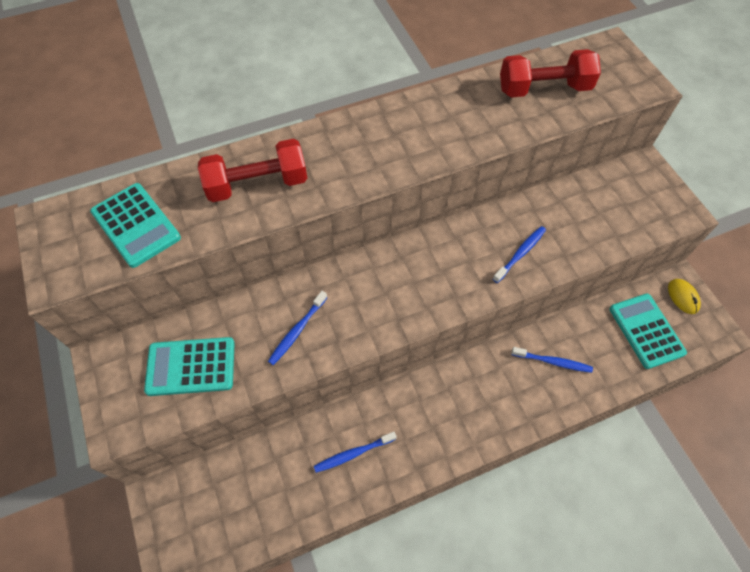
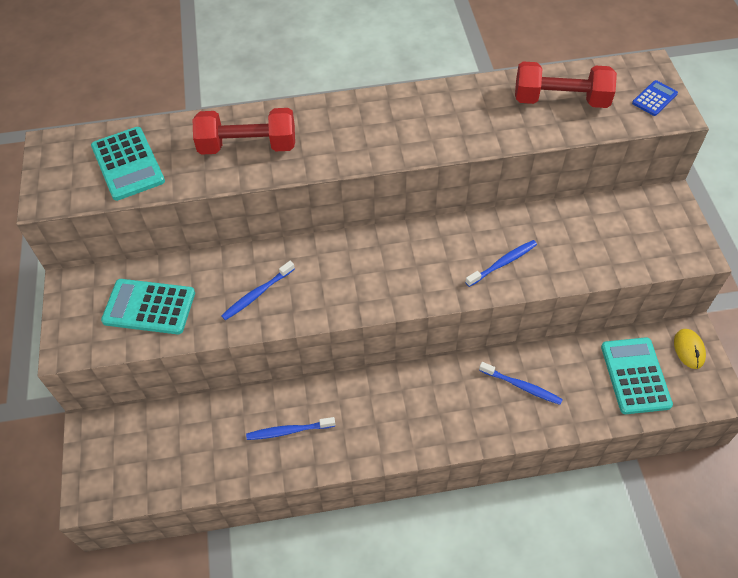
camera: 15 degrees right, 5 degrees down
(626, 74) = (654, 98): none -> blue calculator

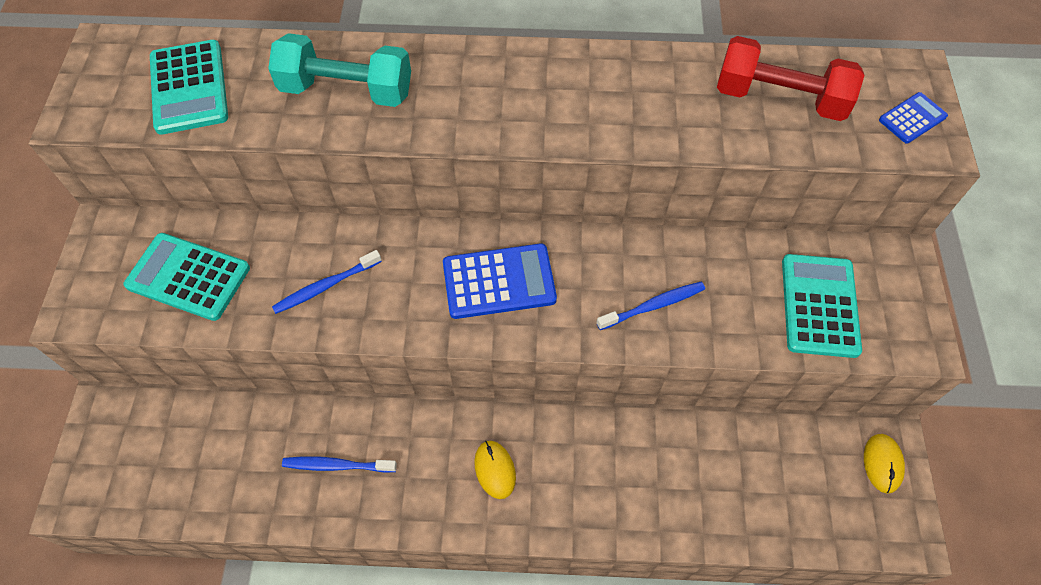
camera: 10 degrees right, 5 degrees up
(248, 146) = (346, 90): red dumbbell -> turquoise dumbbell
(386, 267) = (499, 282): none -> blue calculator
(409, 410) = (495, 470): none -> yellow mouse
(521, 386) = (647, 468): blue toothbrush -> none
(635, 376) = (801, 485): turquoise calculator -> turquoise calculator (819, 306)

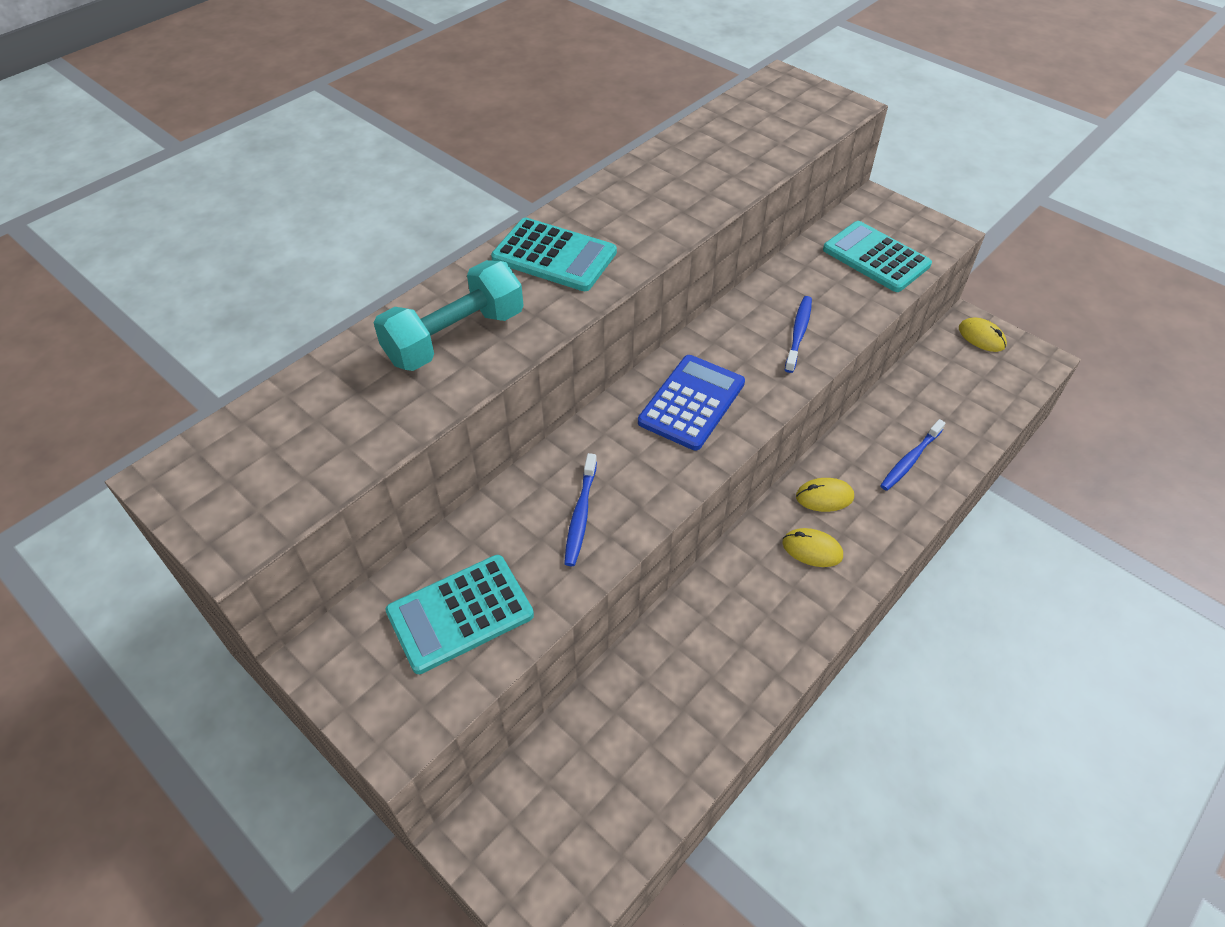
camera: 50 degrees left, 10 degrees down
(189, 88) = (313, 437): turquoise calculator -> turquoise calculator (554, 256)
(337, 465) = (714, 659): blue toothbrush -> blue toothbrush (910, 459)
(557, 446) = (824, 497): none -> yellow mouse
(779, 98) = (738, 138): red dumbbell -> none
(912, 118) = (817, 101): blue calculator -> none

